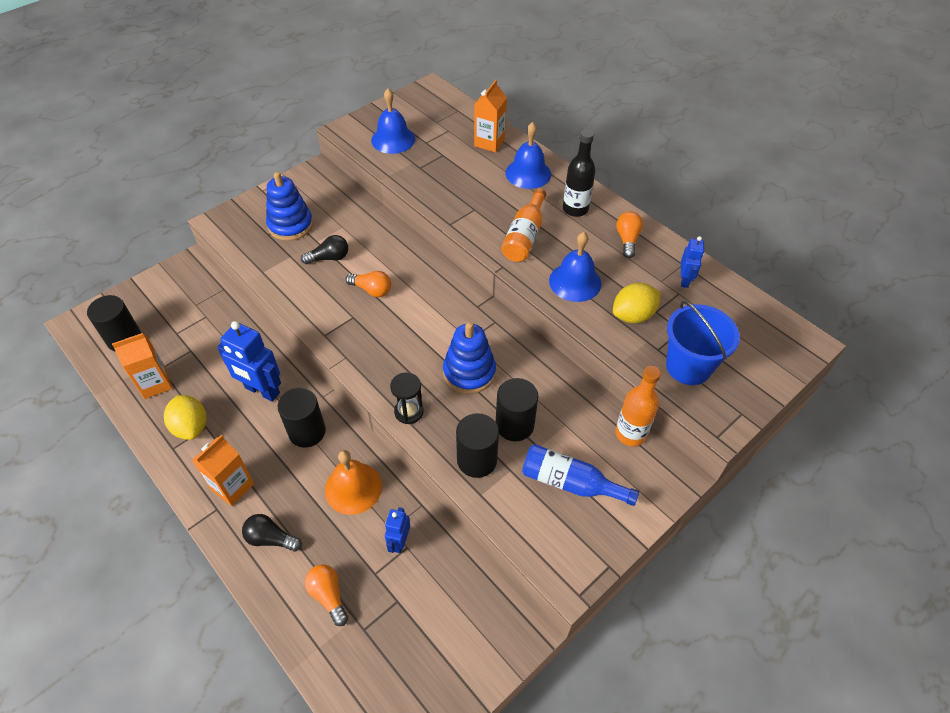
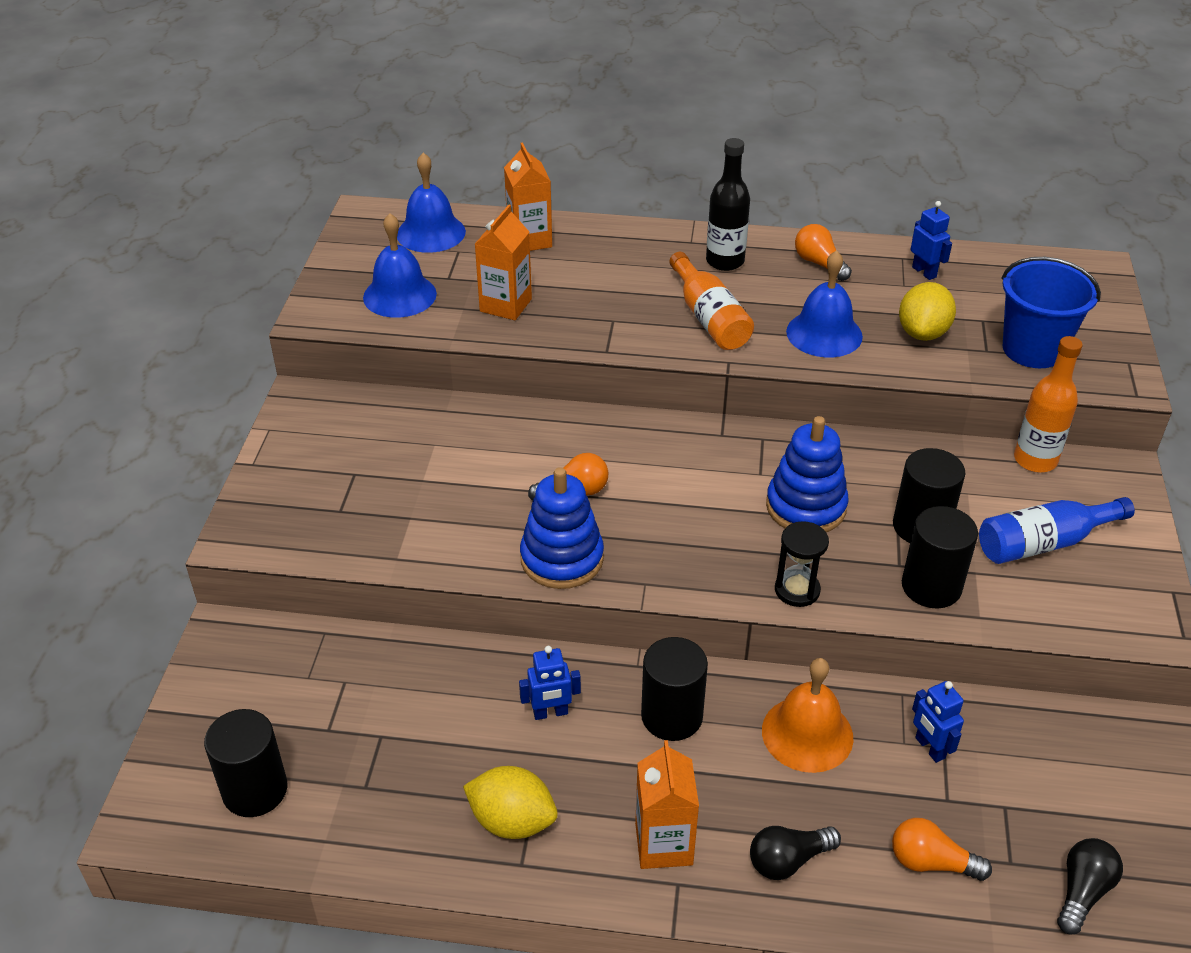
camera: 40 degrees left, 10 degrees down
(155, 384) = (385, 809): orange carton -> orange carton (505, 305)
(262, 391) = (550, 713): blue robot -> blue robot, size x0.55
(290, 225) = (358, 482): blue stacking toy -> blue stacking toy (562, 558)
(329, 258) = (467, 489): black light bulb -> black light bulb (1082, 891)
(528, 173) = (622, 251): blue bell -> blue bell (431, 233)

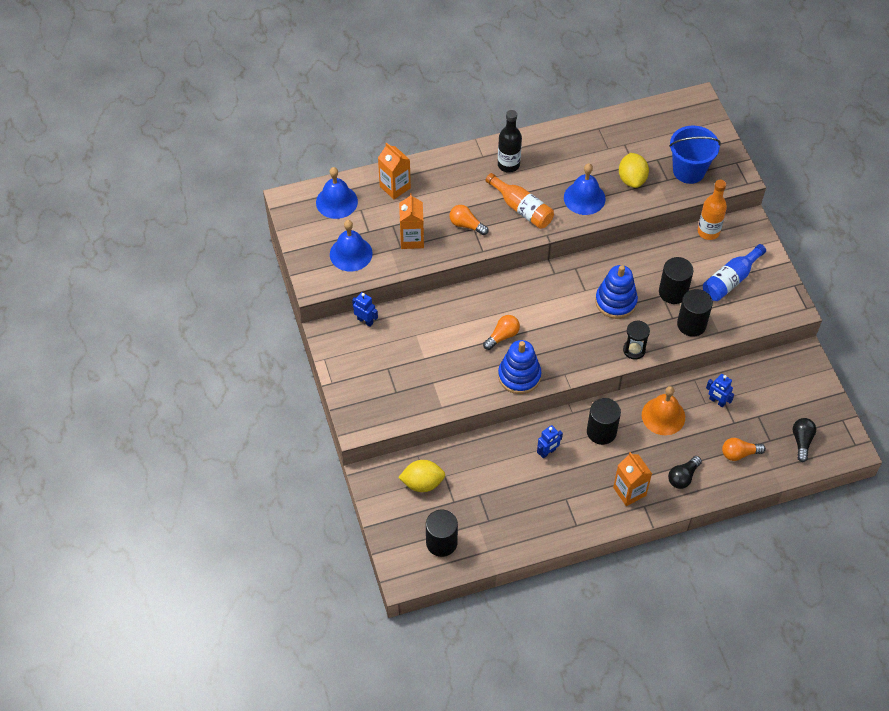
camera: 25 degrees left, 15 degrees up
(512, 821) = (561, 508): yellow lemon -> yellow lemon (422, 483)
(819, 263) = (558, 148): orange light bulb -> orange light bulb (466, 225)
(924, 272) = (614, 135): blue robot -> blue robot (365, 321)

